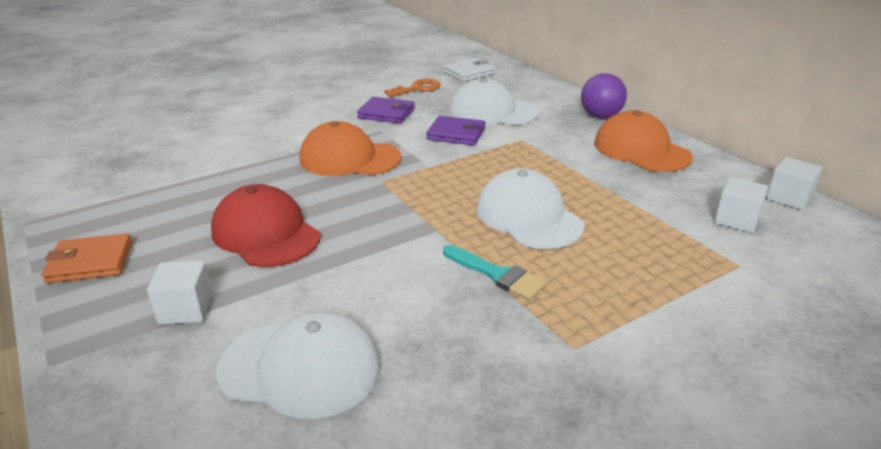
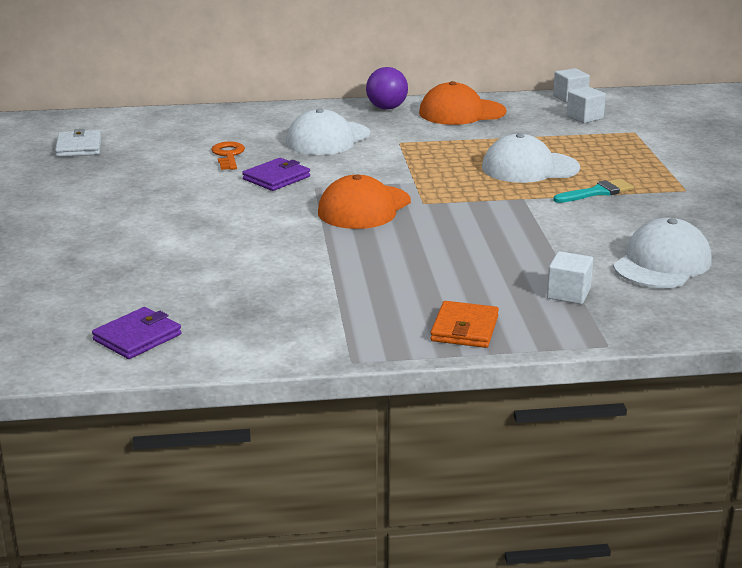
camera: 65 degrees left, 5 degrees down
(265, 233) = (476, 256): red cap -> none
(456, 134) = (360, 161): purple wallet -> purple wallet (137, 337)
(469, 73) = (216, 127): white wallet -> white wallet (79, 147)

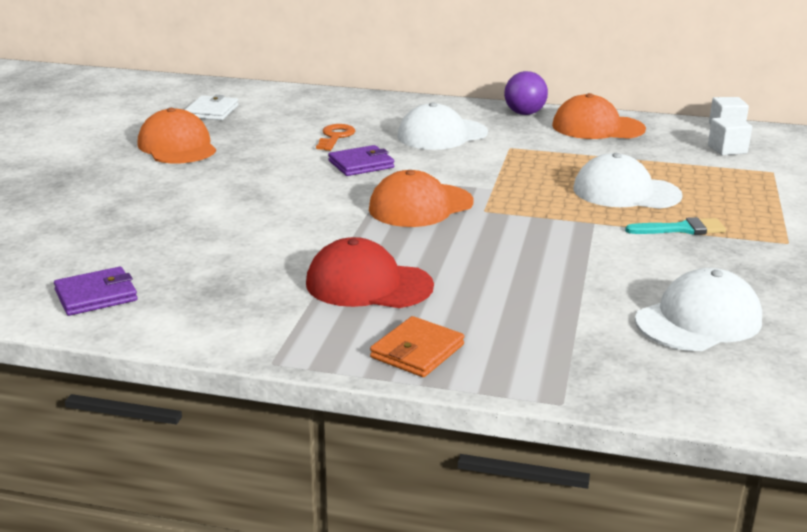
camera: 20 degrees right, 0 degrees up
(77, 187) = (177, 146): none -> orange cap
(377, 283) = (368, 284): none -> red cap
(568, 294) = (562, 334): white cube -> none

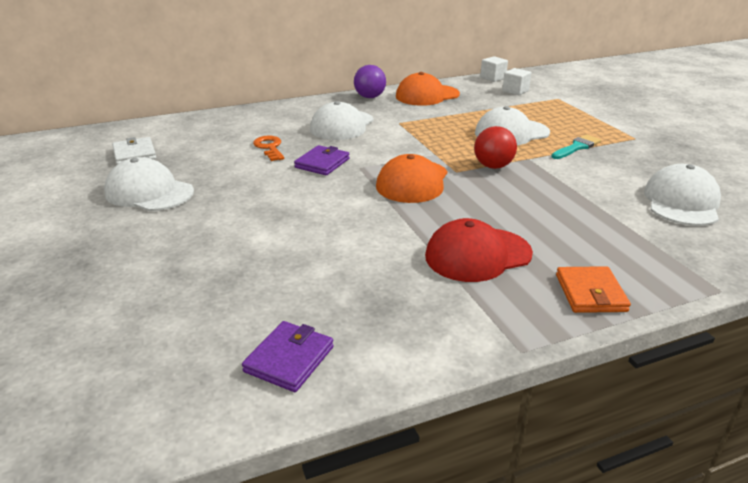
camera: 35 degrees left, 5 degrees up
(177, 146) = (149, 192): orange cap -> white cap
(535, 218) = (493, 166): none -> red ball

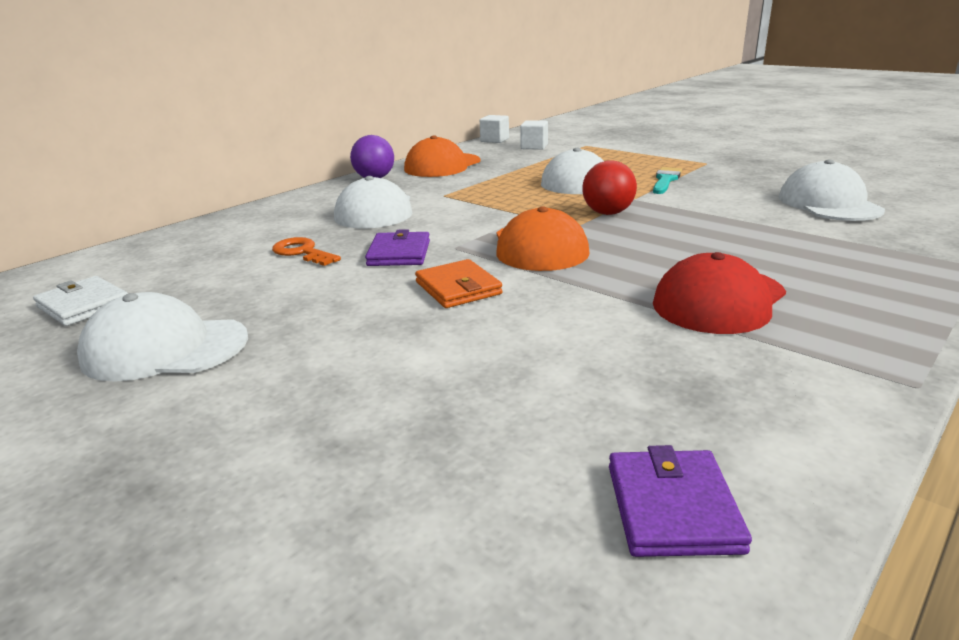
camera: 25 degrees left, 5 degrees down
(590, 293) = (884, 304): orange wallet -> orange wallet (458, 288)

